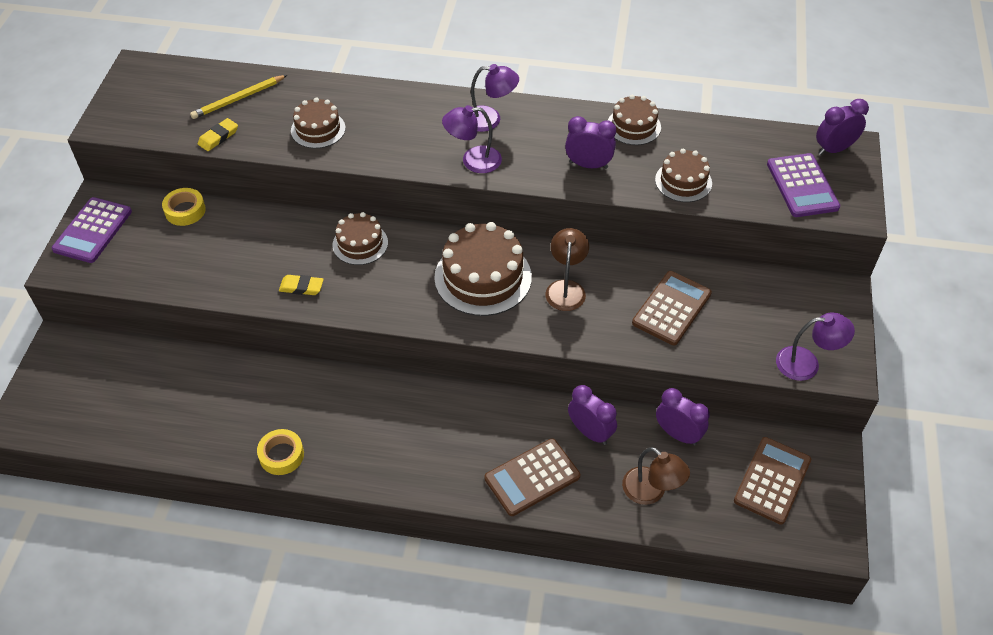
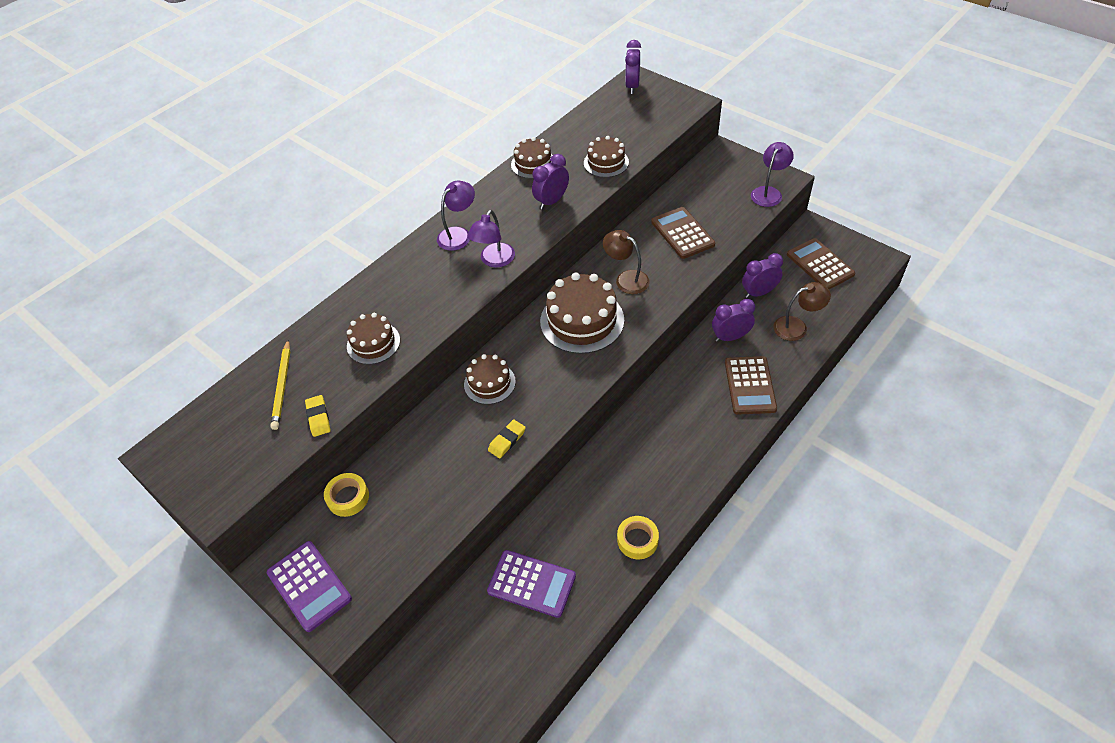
camera: 55 degrees left, 0 degrees up
(802, 186) = (653, 113): purple calculator -> purple calculator (531, 583)

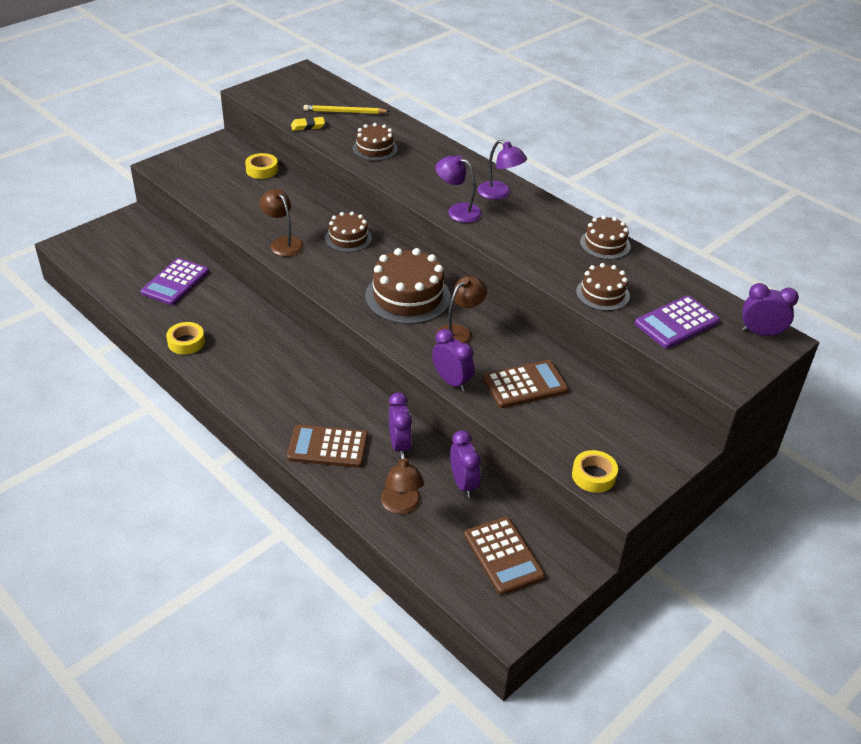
camera: 90 degrees right, 10 degrees down
(309, 586) = (198, 155): purple calculator -> purple calculator (677, 323)
(507, 440) = (283, 243): yellow eraser -> brown lamp
(552, 201) = (540, 251): purple clock -> purple clock (451, 381)
(768, 192) = (593, 475): purple lamp -> yellow tape
(820, 264) = (503, 556): brown calculator -> brown calculator turned 90 degrees clockwise

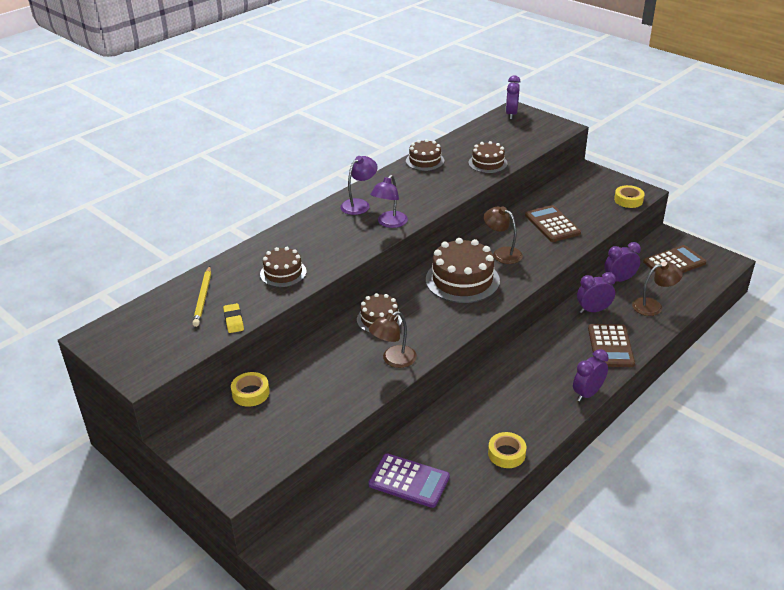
camera: 90 degrees left, 5 degrees down
(451, 381) = (561, 255): purple clock -> purple clock (587, 394)
(677, 323) = (511, 139): purple calculator -> none

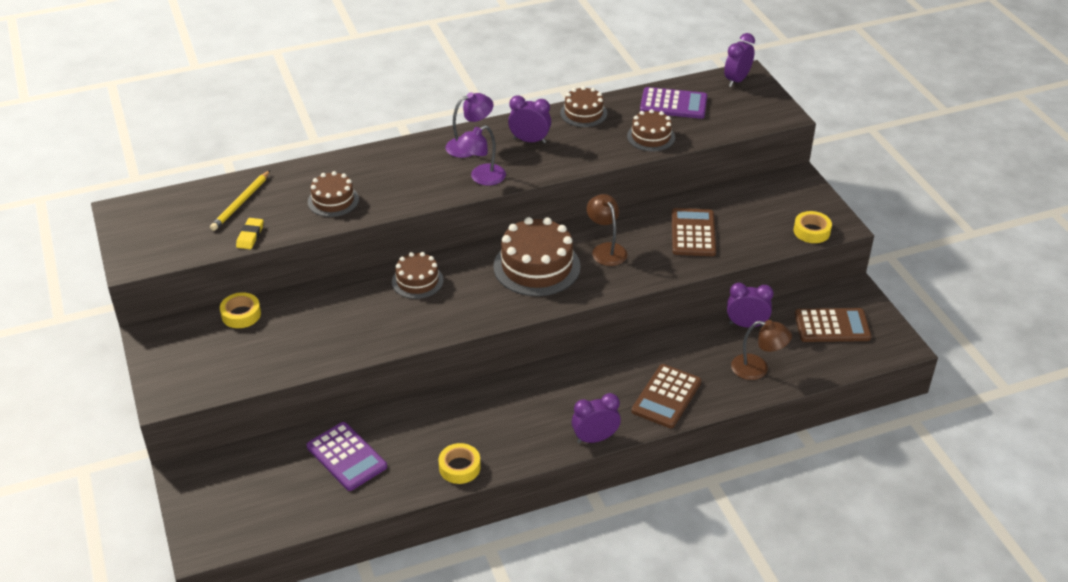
camera: 25 degrees right, 5 degrees up
(393, 360) = (396, 329): brown lamp -> none
(483, 139) = (673, 104): none -> purple calculator
(593, 310) = (684, 350): purple clock -> purple clock (529, 140)

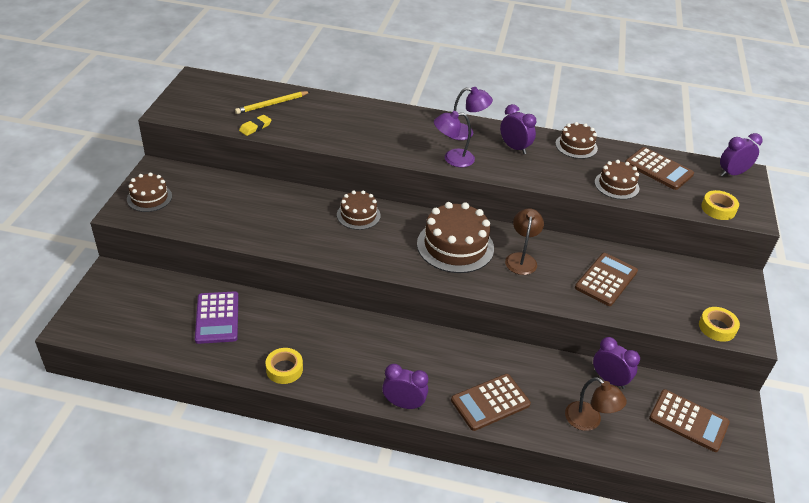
camera: 30 degrees right, 0 degrees up
(241, 314) = (222, 182): yellow tape -> yellow tape (718, 209)
(333, 200) = (332, 128): brown cake -> brown cake (149, 198)
(673, 104) = (658, 169): purple calculator -> brown calculator

